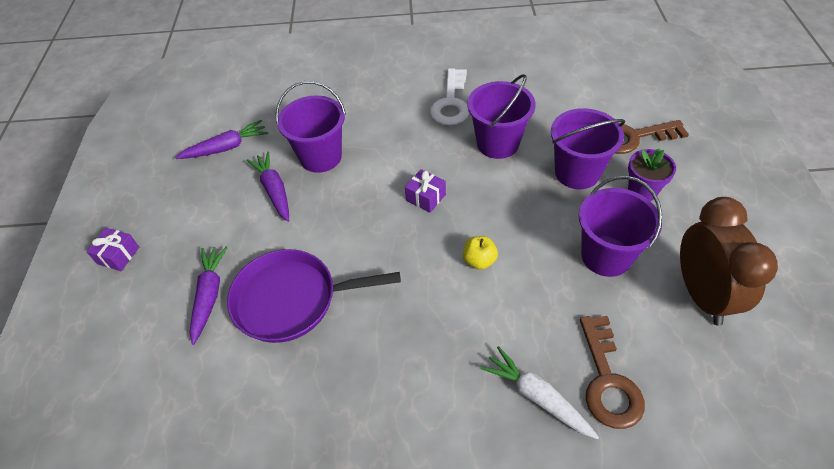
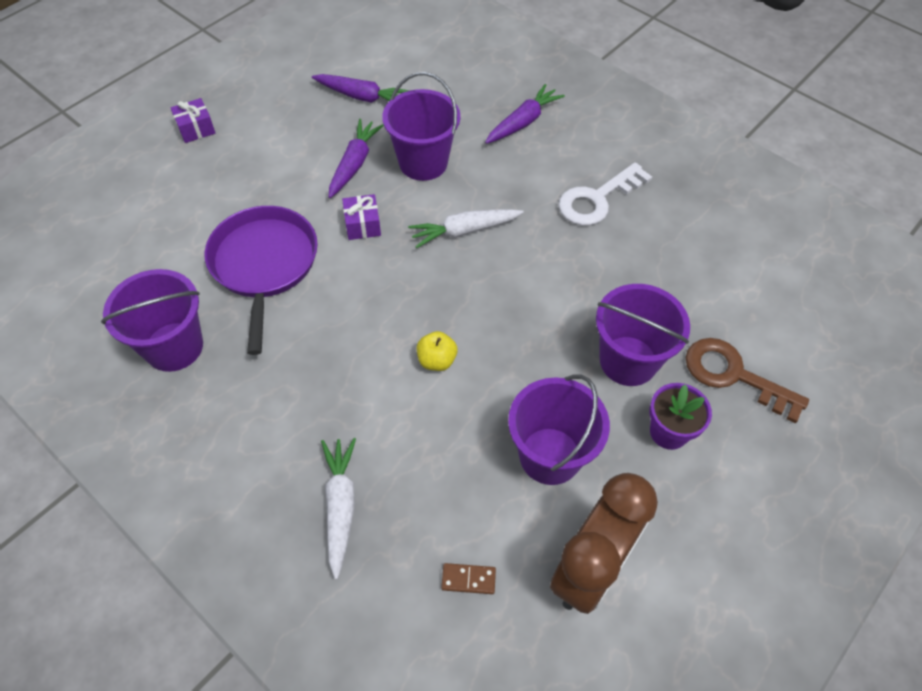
camera: 40 degrees right, 5 degrees up
(209, 295) = (217, 211): purple carrot -> purple carrot (523, 122)
(291, 300) = (264, 264): purple pan -> purple pan turned 45 degrees clockwise
(398, 176) = (464, 231): none -> white carrot
(426, 197) = (463, 268): purple gift -> purple gift (363, 225)
(498, 143) = (589, 272): purple bucket -> purple bucket (174, 347)
(608, 381) = (409, 551): brown key -> none
(656, 363) = (468, 579): none -> brown domino

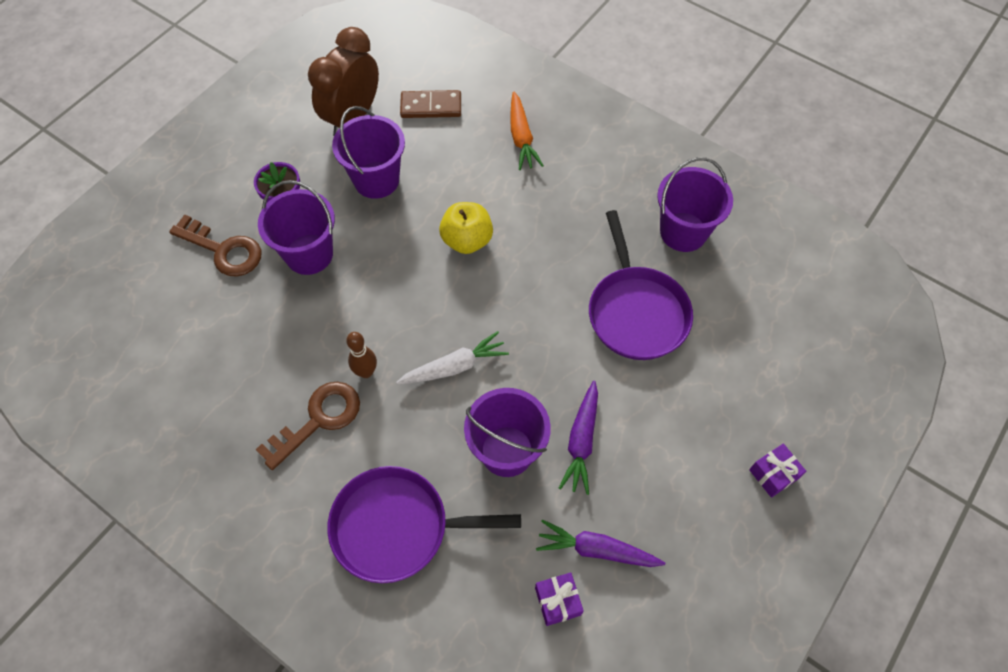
camera: 175 degrees right, 5 degrees up
(340, 506) = (521, 137): white carrot -> orange carrot
(363, 225) = (555, 364): purple gift -> purple gift (557, 601)
(437, 360) = (467, 240): yellow apple -> yellow apple, size x1.58
(468, 579) = (431, 106): brown domino -> brown domino, size x1.79
(523, 122) = (396, 527): purple carrot -> purple pan
(553, 234) = (366, 372): none -> brown bowling pin
(597, 199) = (318, 419): white key -> brown key

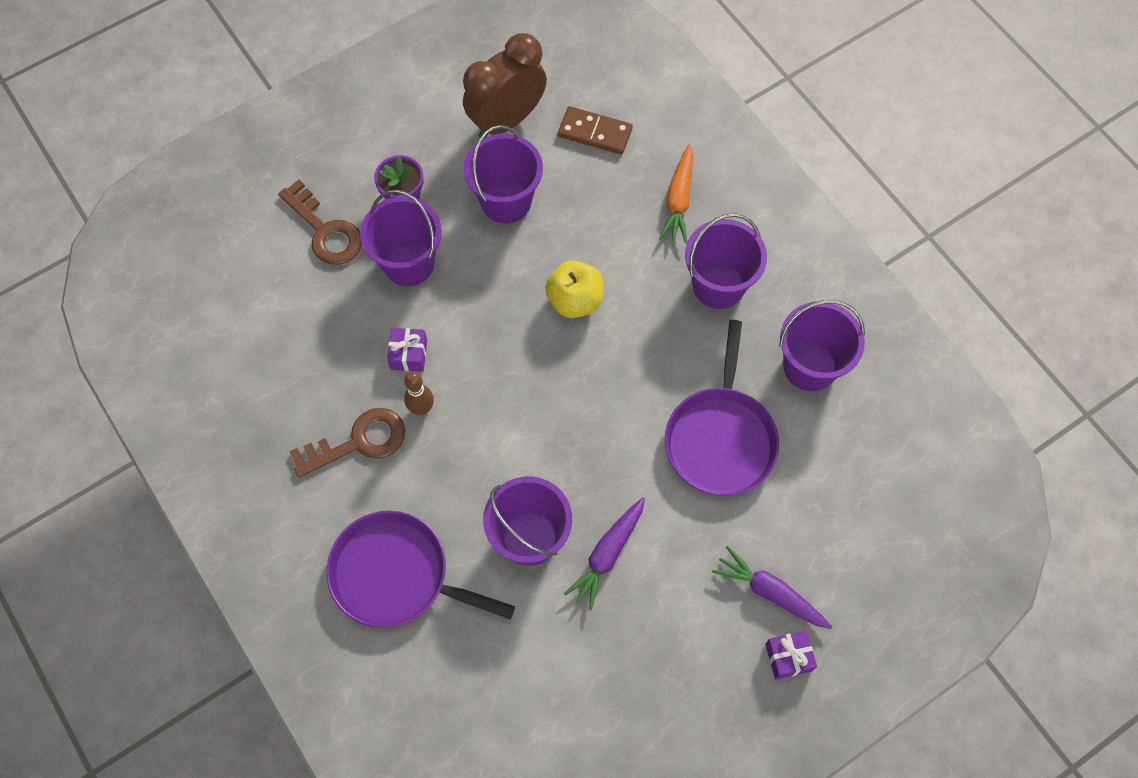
camera: 20 degrees right, 5 degrees up
(454, 366) = (511, 433): white carrot -> none
(557, 601) = (521, 701): purple gift -> purple gift (408, 354)
(581, 192) = (718, 285): none -> purple bucket
(596, 550) = (578, 666): purple carrot -> purple carrot (770, 592)

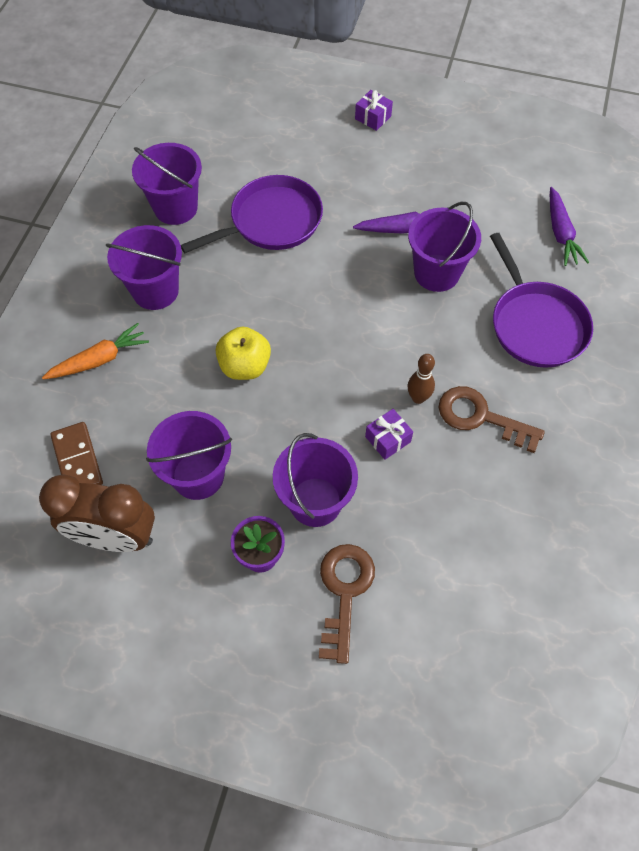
camera: 130 degrees left, 5 degrees down
(770, 592) = (345, 144): purple carrot -> purple carrot (561, 233)

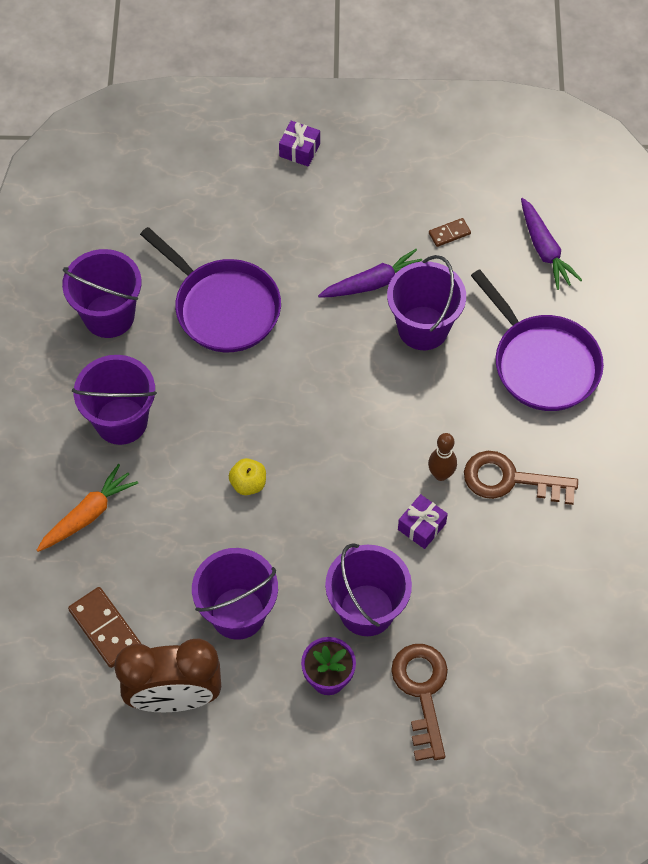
camera: 15 degrees left, 0 degrees up
(245, 366) = (248, 484): yellow apple -> yellow apple, size x0.63
(272, 221) = (224, 307): purple pan -> purple pan turned 90 degrees clockwise
(480, 204) = (449, 233): none -> brown domino

